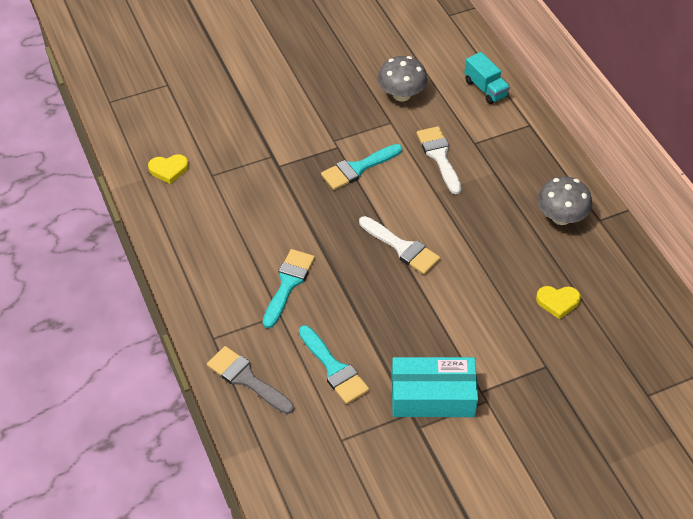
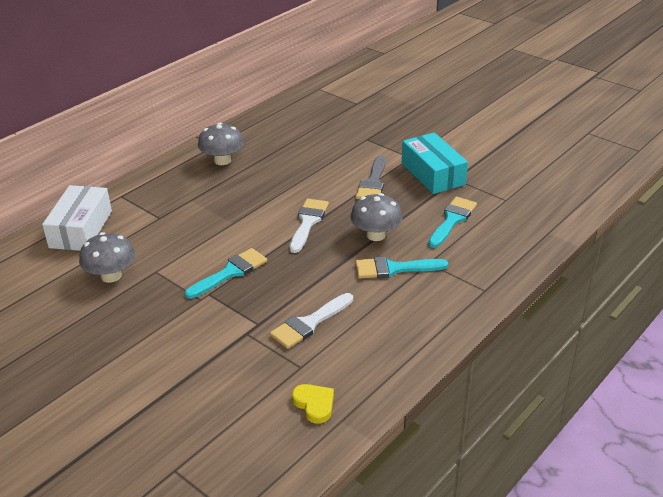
camera: 115 degrees left, 15 degrees down
(246, 379) = (503, 258): grey brush -> grey brush (373, 182)
(348, 292) = (376, 235): none -> grey mushroom
(357, 168) = (230, 272): turquoise brush -> turquoise brush turned 75 degrees counterclockwise
(439, 156) = (187, 231): white brush -> white brush (309, 323)
(485, 88) = (81, 229): turquoise truck -> white box
(558, 302) = (307, 145): yellow heart -> none

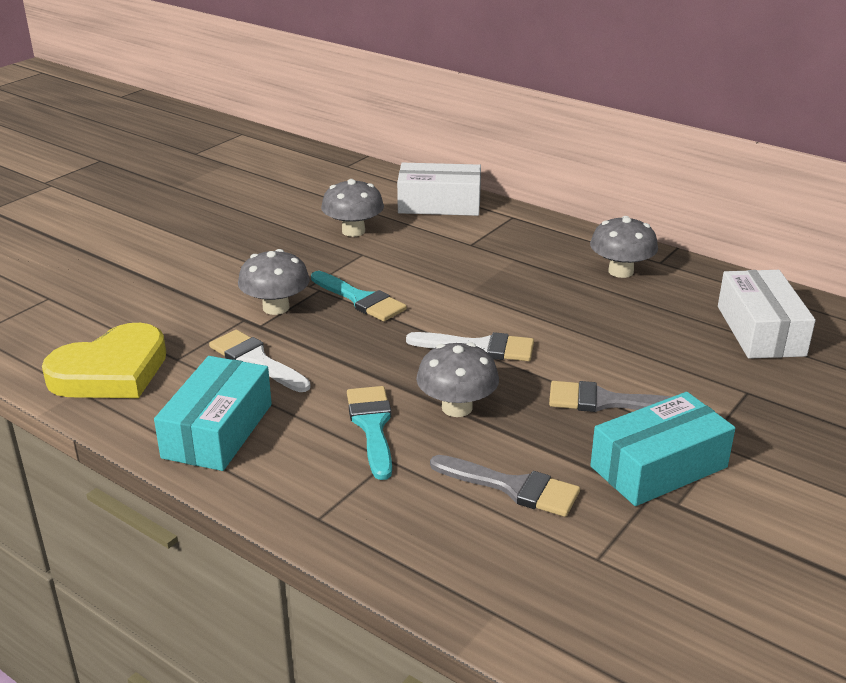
camera: 85 degrees right, 5 degrees down
(232, 316) = (276, 307): none -> grey mushroom
(306, 125) = (760, 330): none -> white box
(314, 404) = (111, 371): yellow heart -> yellow heart, size x2.08
(397, 337) = (218, 430): none -> turquoise box
(452, 220) = (513, 487): turquoise brush -> grey brush

